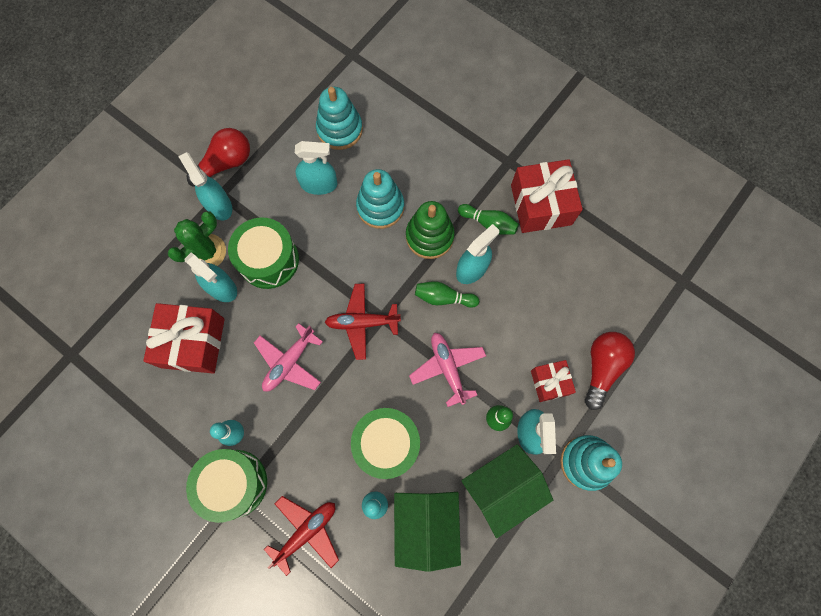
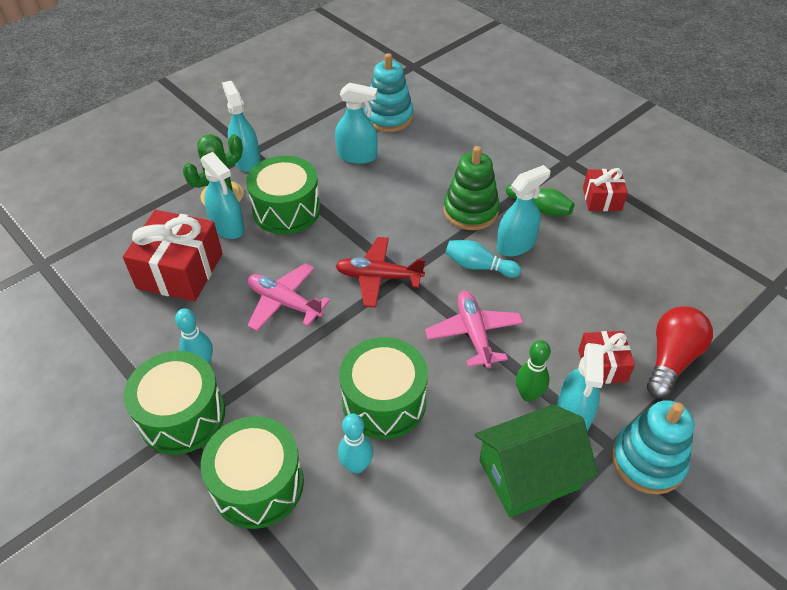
camera: 10 degrees right, 25 degrees down
(226, 164) = (264, 130): red light bulb -> none
(289, 362) = (285, 303): pink plane -> pink plane turned 75 degrees clockwise
(306, 531) = (258, 484): red plane -> green drum
(380, 207) = (420, 181): turquoise stacking toy -> none
(426, 525) = (419, 502): green house -> none
(443, 298) = (478, 266): green bowling pin -> turquoise bowling pin
(541, 205) = (602, 199): red gift -> red gift, size x0.57

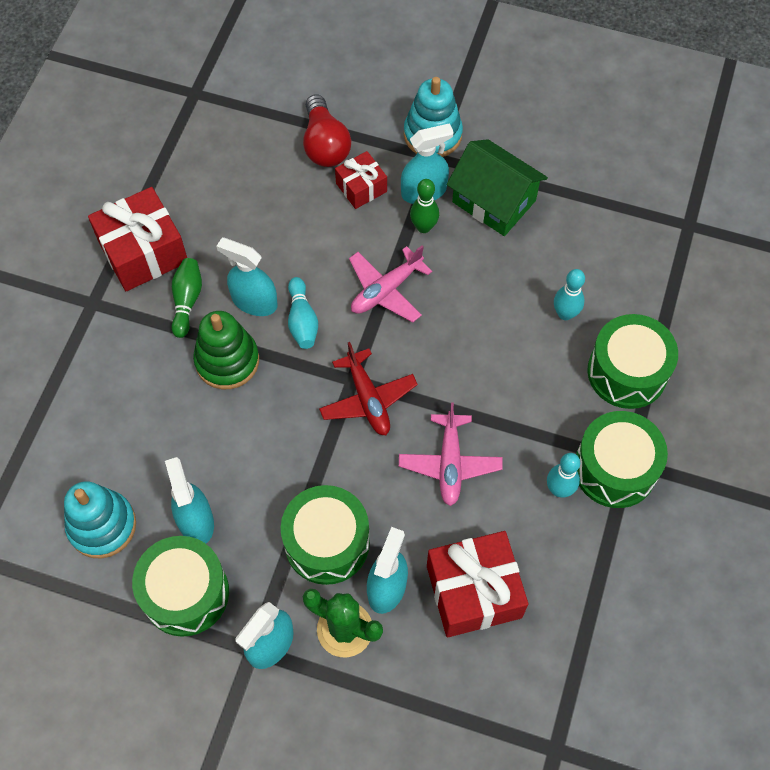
camera: 120 degrees left, 15 degrees up
(384, 401) = (498, 324): green drum -> green drum (185, 593)
(602, 199) = (143, 252): red gift -> red gift, size x1.77
(671, 359) = (325, 144): red light bulb -> red light bulb turned 105 degrees counterclockwise

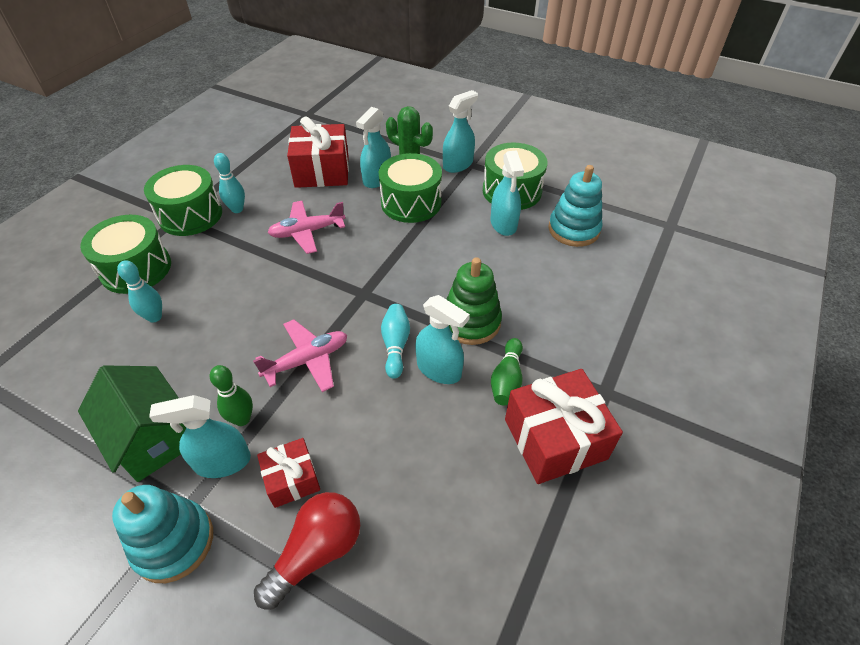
camera: 170 degrees left, 15 degrees down
(325, 144) = (317, 552): red light bulb -> red light bulb turned 45 degrees clockwise
(367, 399) = (355, 278): red plane -> none
(450, 463) = (307, 232): pink plane -> pink plane turned 120 degrees counterclockwise

